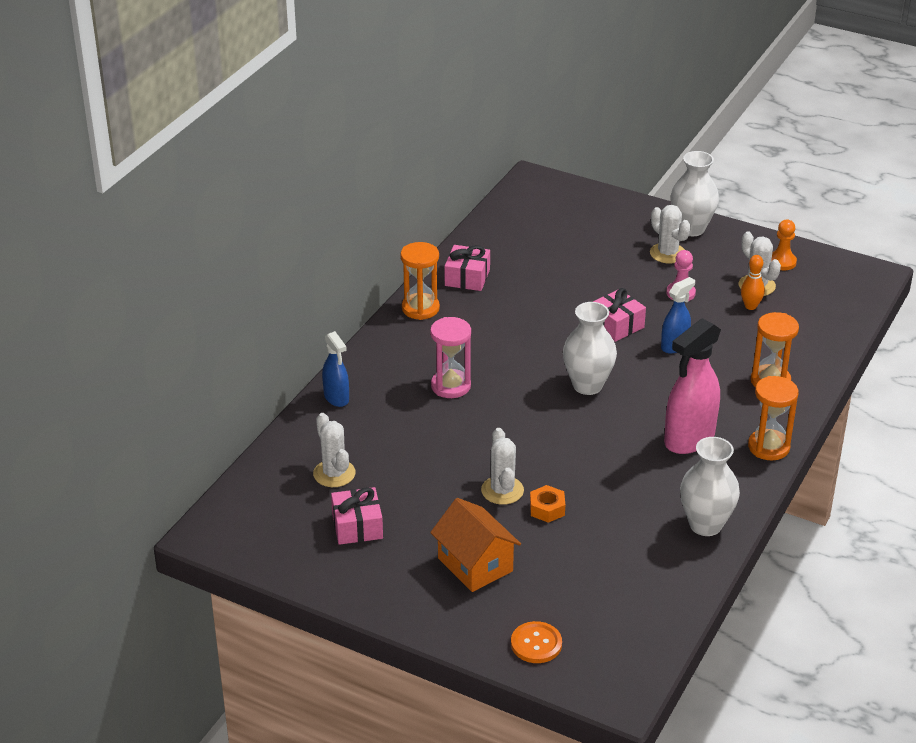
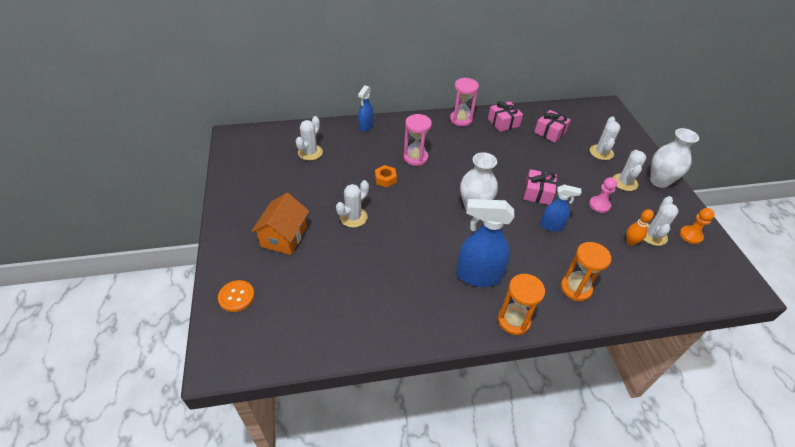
camera: 50 degrees right, 10 degrees up
(357, 526) = (278, 179): pink gift -> pink gift (550, 132)
(420, 308) = (461, 119): orange hourglass -> pink hourglass
(547, 509) = (355, 243): orange nut -> orange nut (385, 179)
(605, 238) = (601, 152): none -> white cactus
(689, 439) = (478, 275): pink spray bottle -> blue spray bottle
(705, 525) = (408, 325): white vase -> none

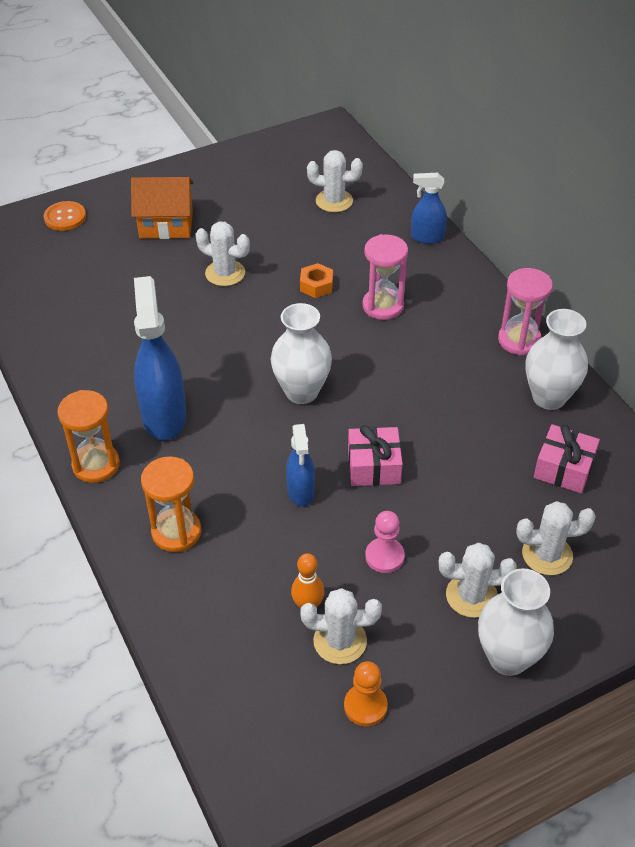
camera: 75 degrees right, 0 degrees up
(503, 122) = (549, 397): pink gift -> white vase

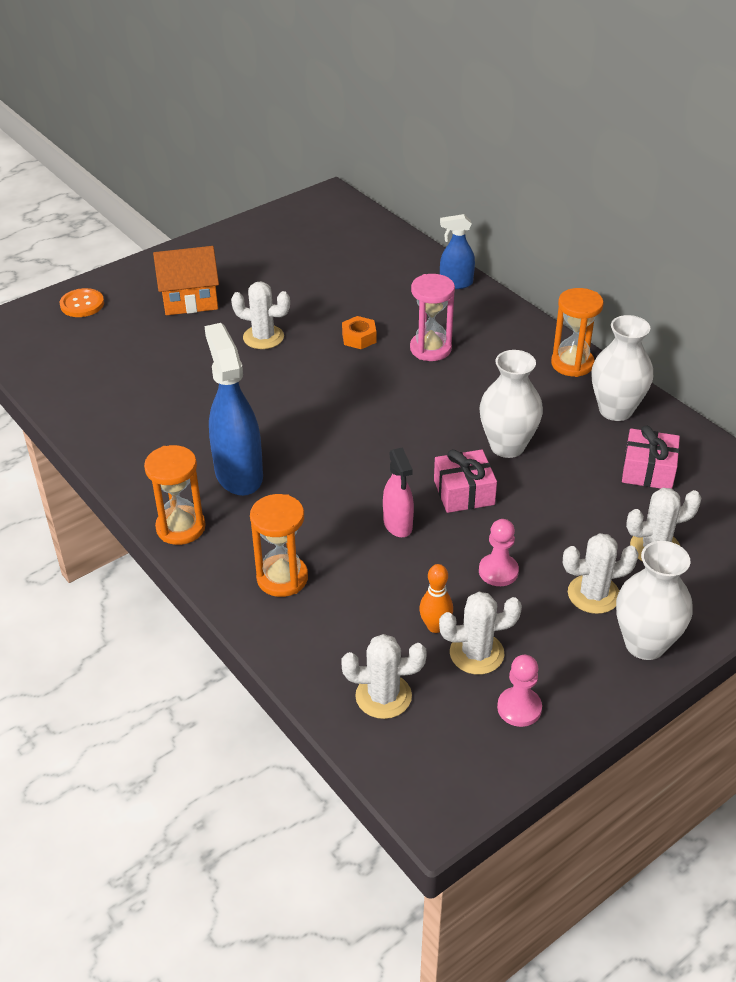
camera: 10 degrees left, 5 degrees down
(301, 392) = (372, 434): white vase -> white vase (507, 446)
(301, 492) = (398, 524): blue spray bottle -> pink spray bottle
(334, 201) = (354, 261): white cactus -> white cactus (383, 696)
(365, 706) = (519, 708): orange pawn -> pink pawn
(519, 340) = (572, 364): pink hourglass -> orange hourglass

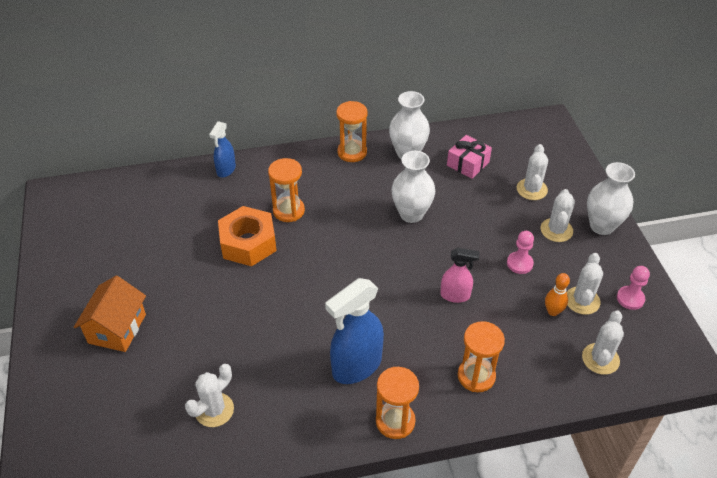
camera: 65 degrees left, 5 degrees up
(82, 304) = (58, 409): orange button -> none
(238, 474) = (356, 366): blue spray bottle -> blue spray bottle turned 45 degrees counterclockwise
(263, 337) = (205, 297): white cactus -> white cactus (214, 410)
(359, 338) = (248, 243): orange nut -> orange nut, size x2.04
(430, 349) = (288, 211): pink hourglass -> orange hourglass
(464, 492) = (442, 251): pink gift -> none

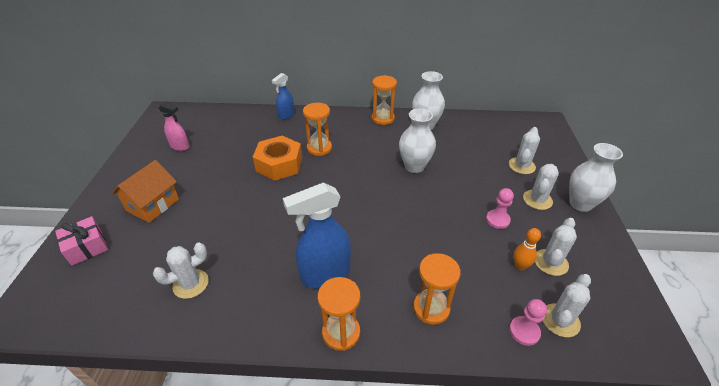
camera: 15 degrees right, 5 degrees down
(455, 295) = (432, 234): pink spray bottle -> pink spray bottle (180, 146)
(468, 164) = (472, 140): pink gift -> pink gift (87, 247)
(630, 298) = (600, 270): pink pawn -> pink pawn (524, 331)

